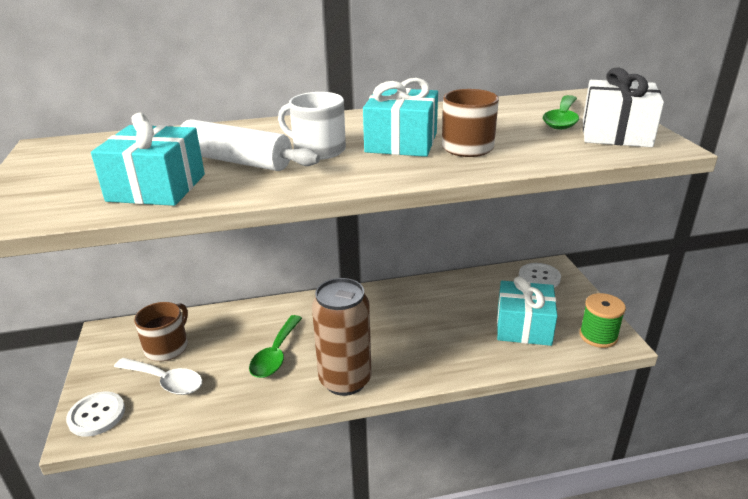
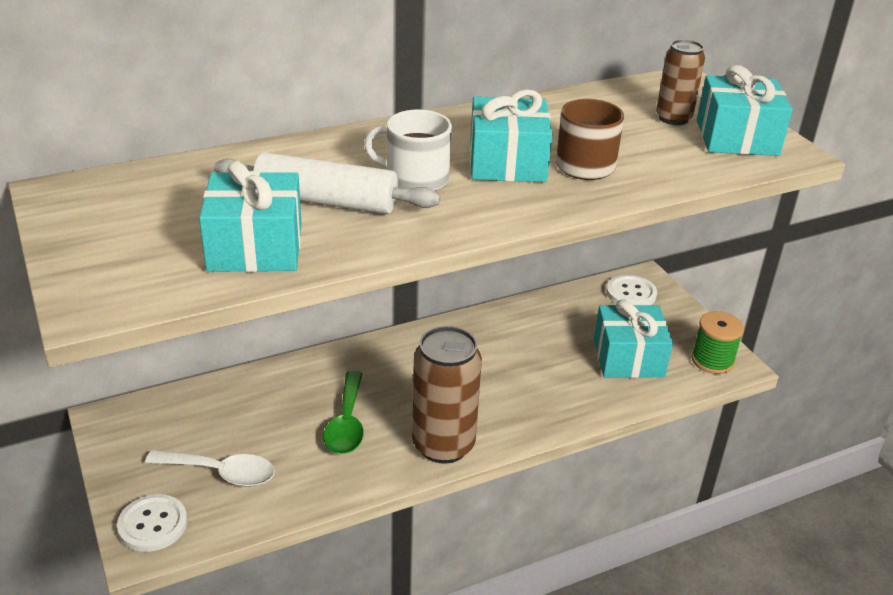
camera: 15 degrees left, 5 degrees up
(167, 347) = (202, 430): brown mug -> none
(562, 119) = (673, 118): green spoon -> brown can
(616, 134) = (737, 138): white gift -> turquoise gift

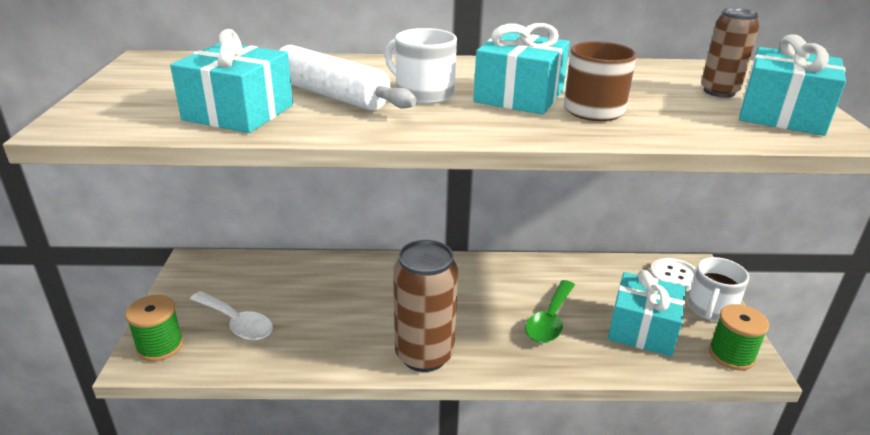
camera: 25 degrees right, 5 degrees down
(153, 524) = (160, 346): white button -> green spool
(346, 424) = (356, 314): green spoon -> green spoon (550, 320)
(677, 319) = (711, 308): none -> white mug

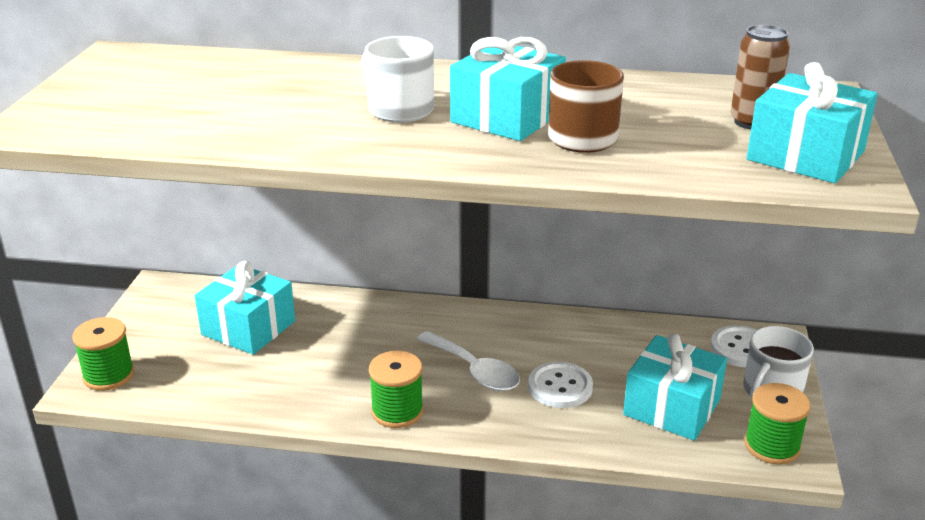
camera: 10 degrees right, 0 degrees up
(237, 323) = (195, 358): white spoon -> white spoon (474, 371)
(238, 112) = (192, 123): turquoise gift -> turquoise gift (248, 328)
(331, 95) = (297, 106): white rolling pin -> none
(424, 355) = (397, 411): brown can -> green spool
(550, 320) = (560, 387): green spoon -> white button

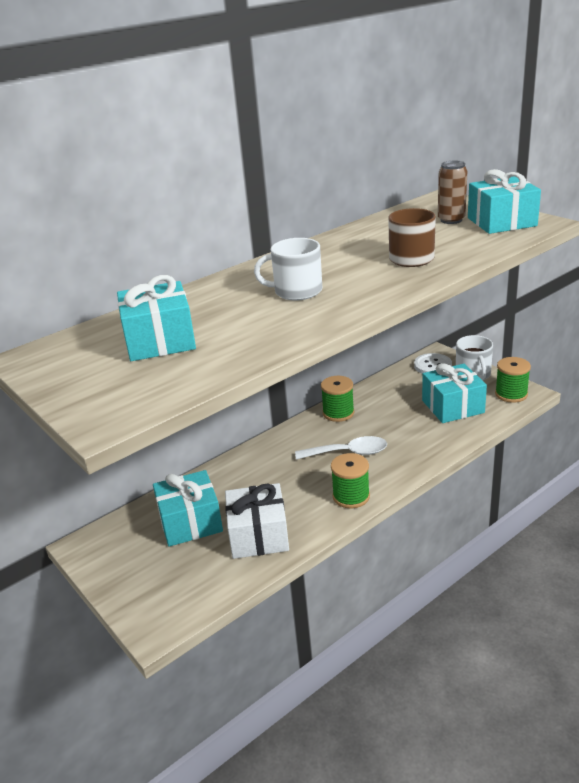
camera: 45 degrees left, 0 degrees up
(108, 375) = (155, 610): green spool -> green spool (338, 413)
(269, 380) = (258, 535): none -> white gift
(507, 117) = (355, 268): turquoise gift -> turquoise gift (160, 341)
(560, 387) = (397, 431): white button -> none

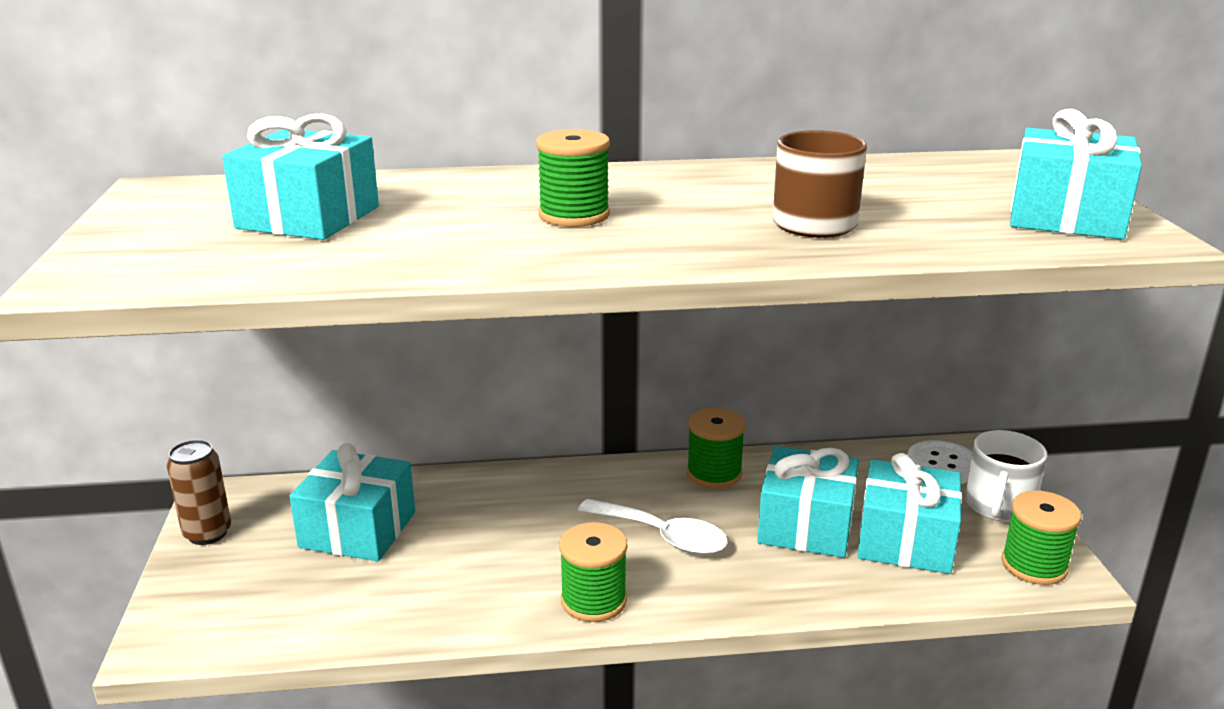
camera: 30 degrees right, 5 degrees down
(258, 535) = (413, 590): white gift -> none
(297, 291) = (574, 215): white mug -> green spool
(405, 418) = (806, 525): none -> turquoise gift
(451, 220) = (980, 192): brown can -> brown can (207, 533)

